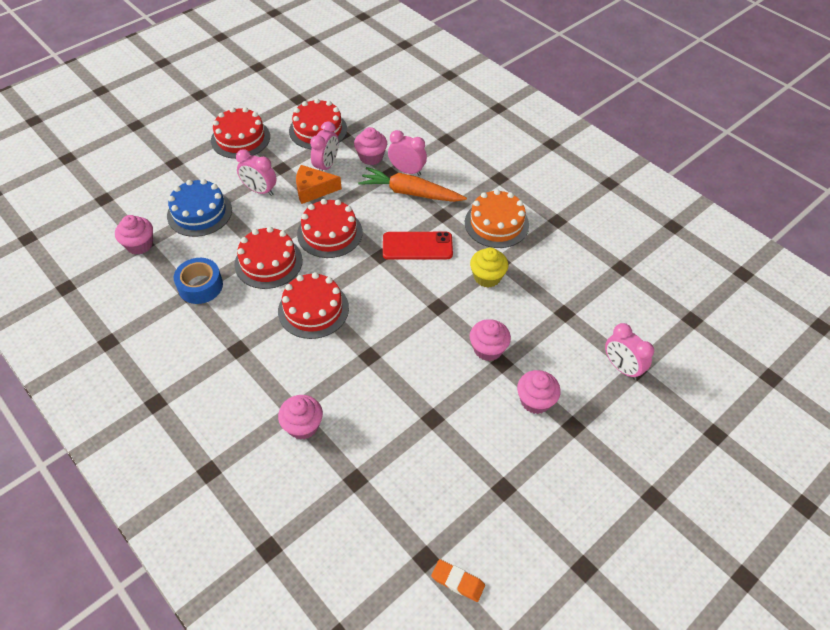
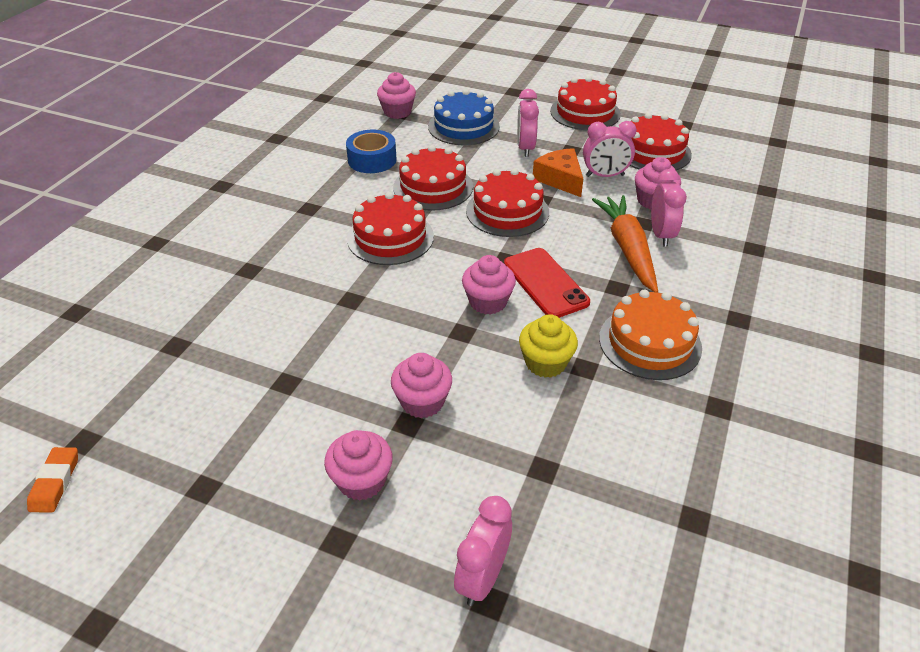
camera: 65 degrees right, 10 degrees down
(303, 426) = (232, 283): pink cupcake -> pink cupcake (488, 302)

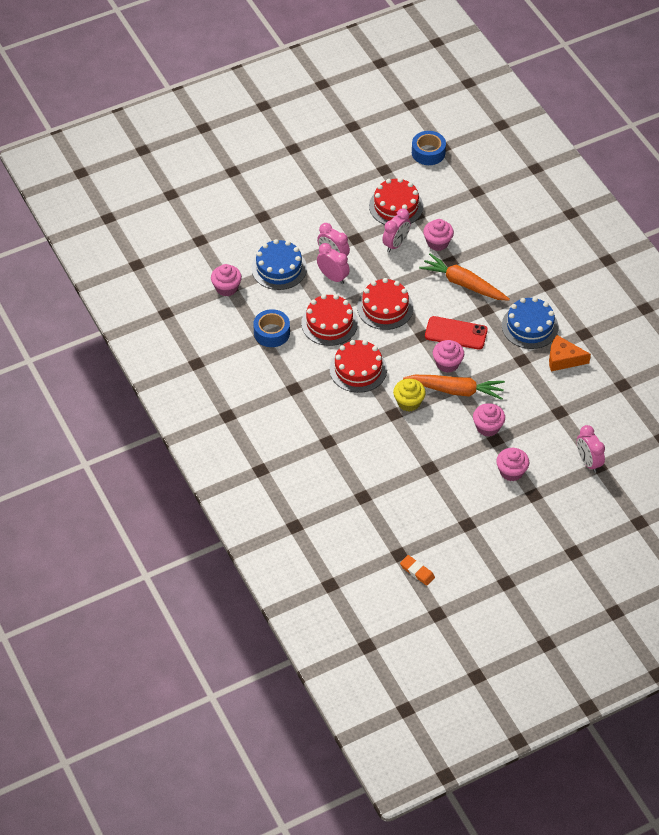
camera: 50 degrees left, 10 degrees up
(452, 333) = (456, 390): none -> orange carrot
(545, 363) = (506, 371): yellow cupcake -> yellow cupcake (408, 402)
(560, 179) = (379, 265): orange cheese -> orange cheese (563, 359)
(585, 112) = (324, 202): red cake -> none
(650, 342) = (530, 326): orange cake -> blue cake
(661, 235) = (466, 262): pink clock -> pink clock (333, 277)
(753, 137) = (428, 152): none -> blue tape

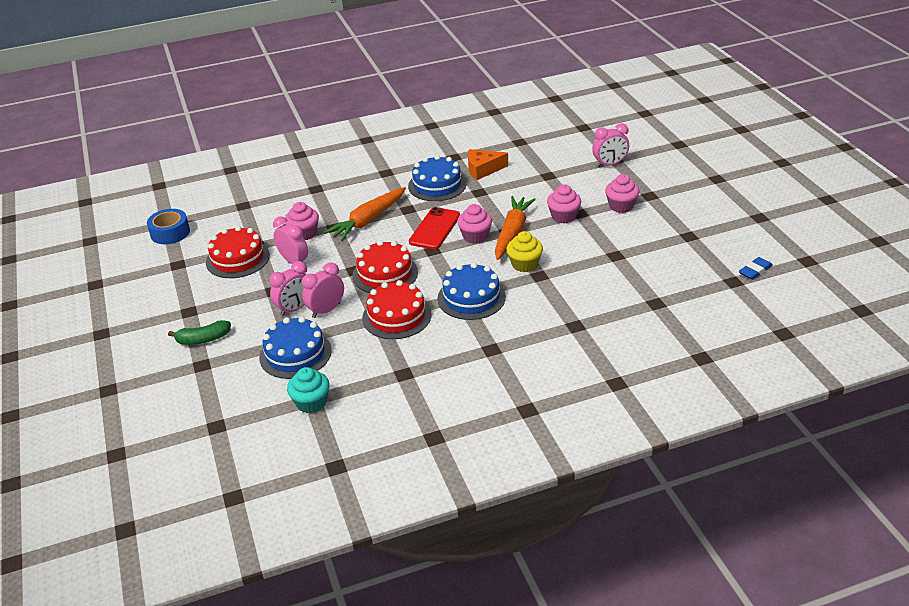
camera: 80 degrees left, 15 degrees down
(226, 288) = (311, 403): pink cupcake -> turquoise cupcake
(271, 333) = (399, 364): blue tape -> none
(291, 210) = (203, 339): none -> green banana
(358, 369) = (471, 298): red cake -> blue cake
(417, 571) = (755, 271): orange eraser -> blue eraser
(563, 359) = (483, 169): orange cheese -> orange cheese turned 60 degrees clockwise

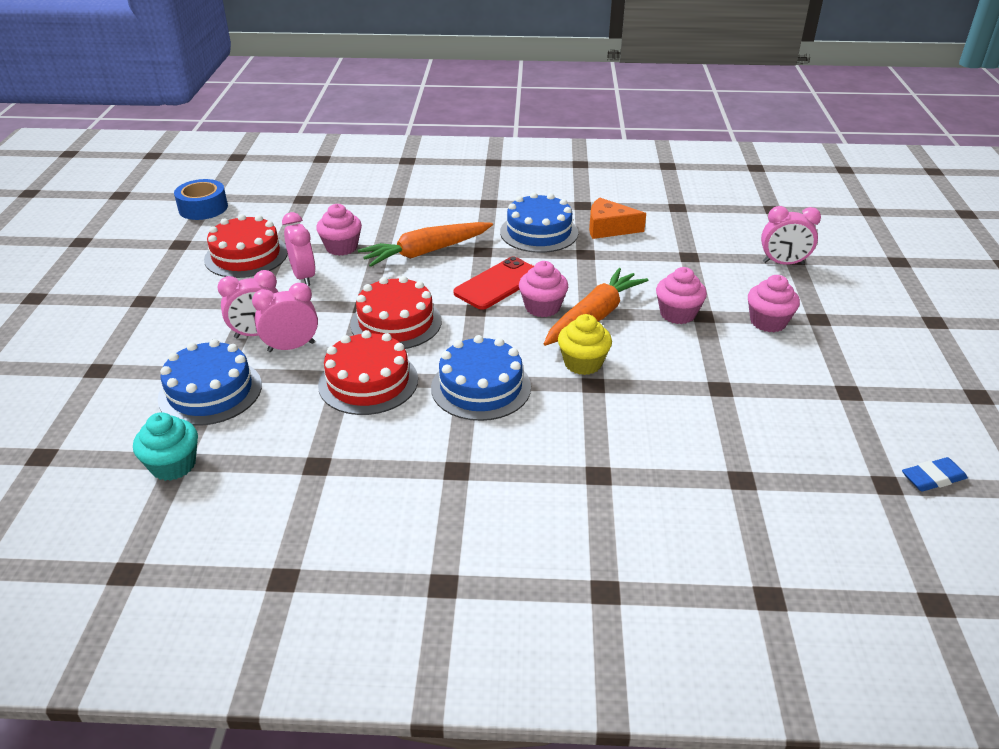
camera: 20 degrees right, 0 degrees up
(203, 339) = (127, 339): green banana -> none

